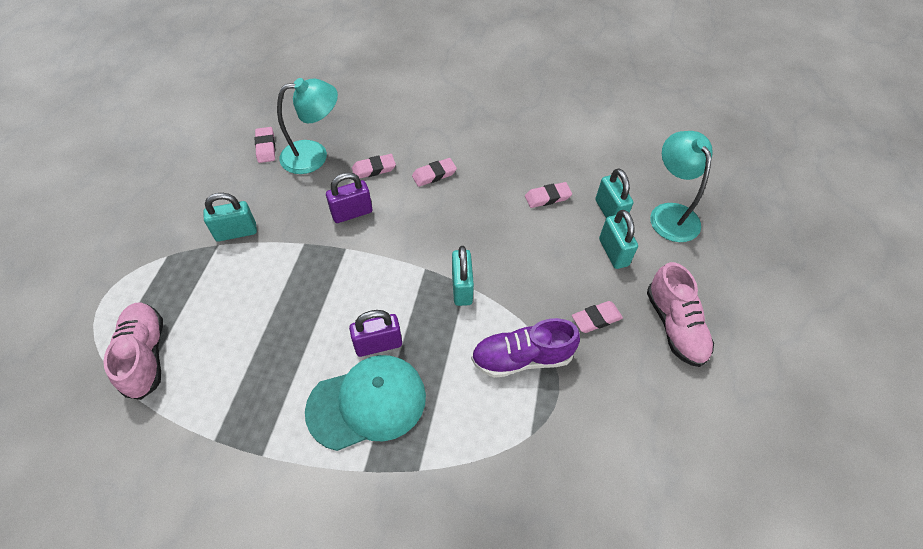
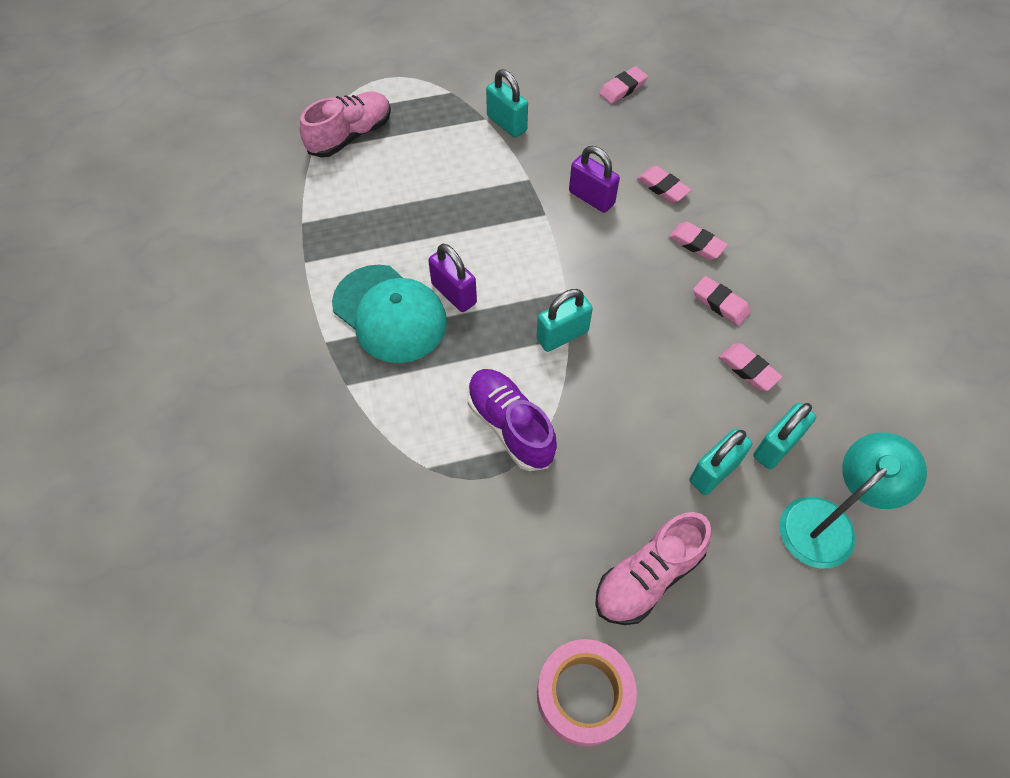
camera: 65 degrees right, 5 degrees up
(314, 155) = (642, 130): turquoise lamp -> none
(596, 319) = (604, 484): pink eraser -> pink eraser (720, 303)
(747, 405) = (583, 695): none -> pink tape

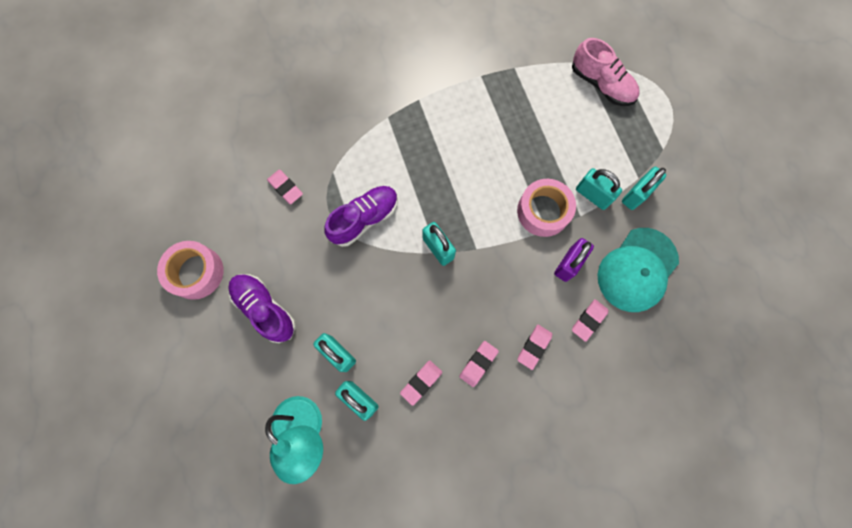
camera: 85 degrees right, 15 degrees up
(390, 314) = (444, 134): turquoise cap -> turquoise cap (637, 270)
(454, 293) = (465, 173): purple padlock -> none
(503, 164) = (592, 195): none -> turquoise padlock
(519, 215) = (543, 211): none -> pink tape
(623, 88) = (697, 286): pink eraser -> pink eraser (285, 188)
(648, 577) = (265, 309): pink shoe -> purple shoe

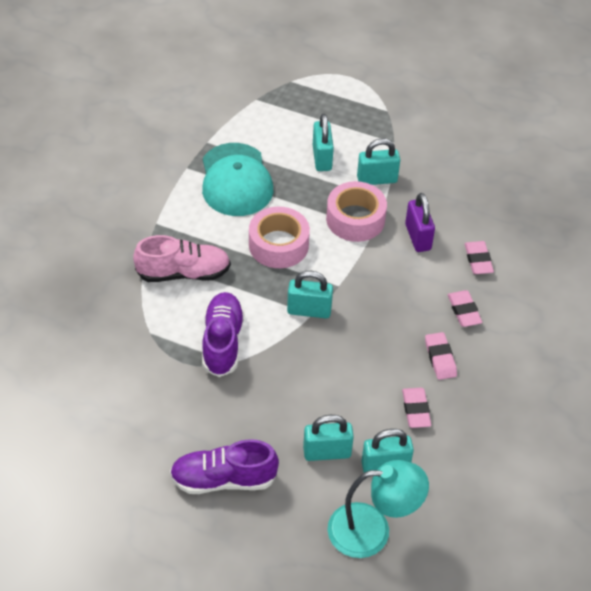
camera: 50 degrees left, 25 degrees down
(196, 272) = (124, 511): pink tape -> pink tape (278, 245)
(285, 188) = (122, 379): pink eraser -> none
(601, 84) = (289, 103): pink shoe -> pink shoe (183, 273)
(636, 194) = (406, 154): turquoise padlock -> turquoise padlock (322, 158)
(637, 270) = (468, 200): turquoise cap -> turquoise cap (236, 180)

